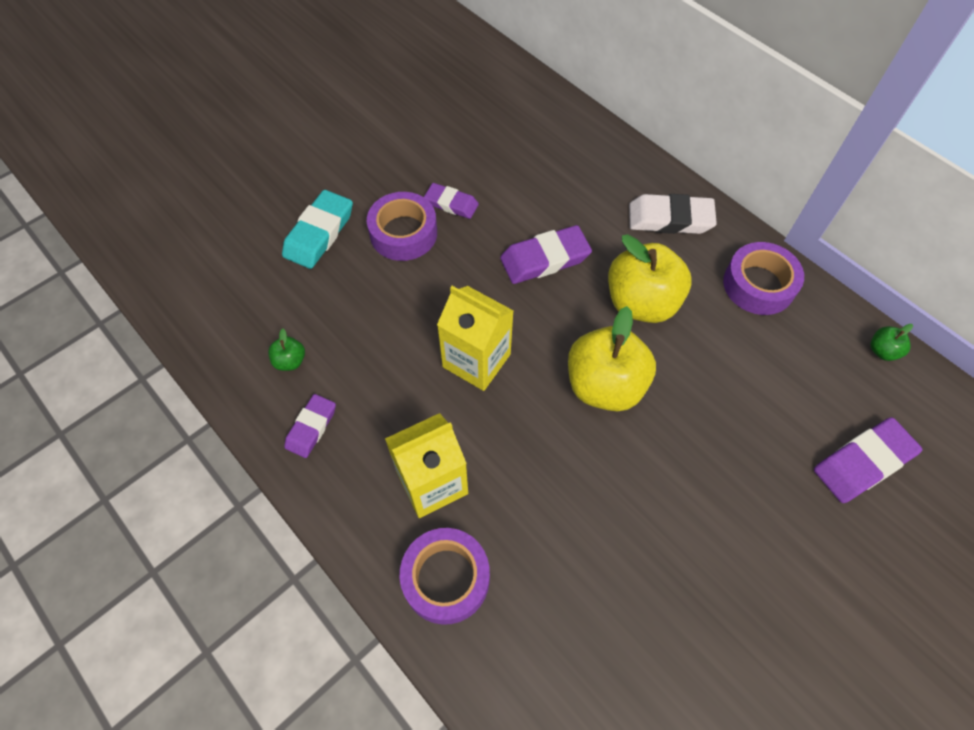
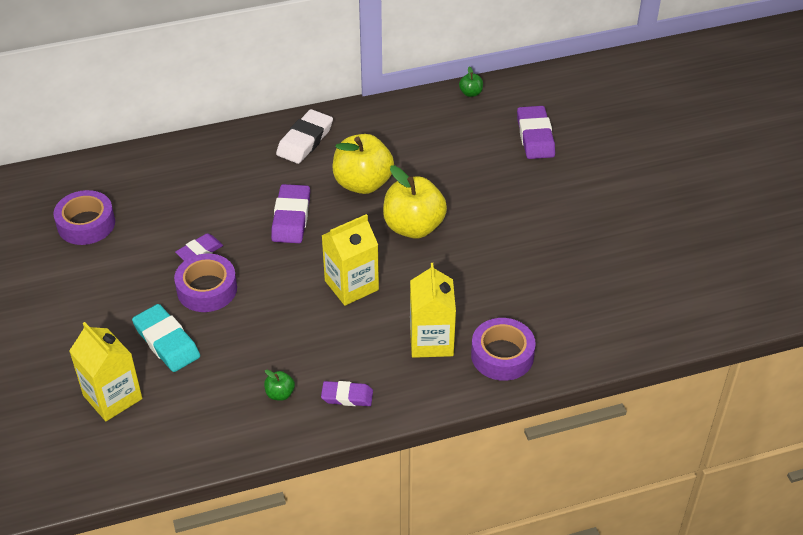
camera: 65 degrees left, 15 degrees down
(234, 224) = (112, 397): none -> yellow carton
(311, 427) = (347, 396): purple eraser -> purple eraser turned 45 degrees counterclockwise
(758, 285) = (388, 123): purple tape -> purple tape (86, 224)

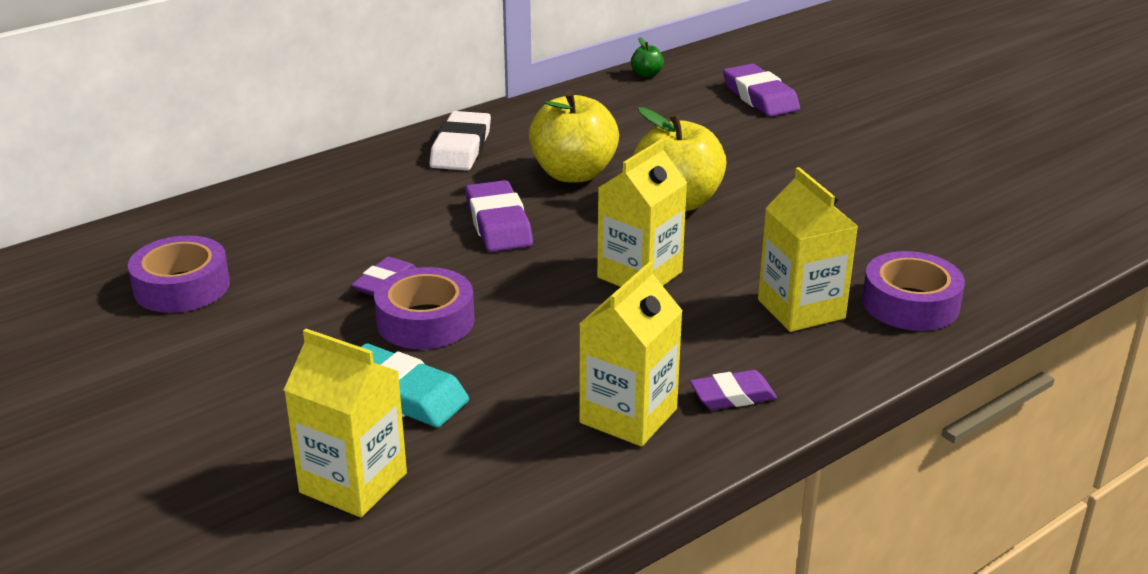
camera: 20 degrees left, 15 degrees down
(280, 394) = (628, 416): green apple -> yellow carton

